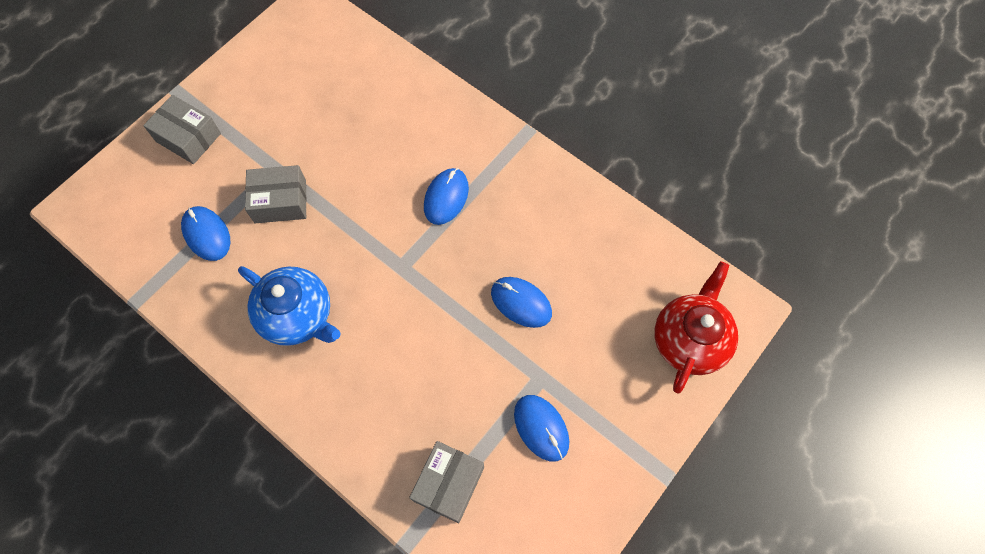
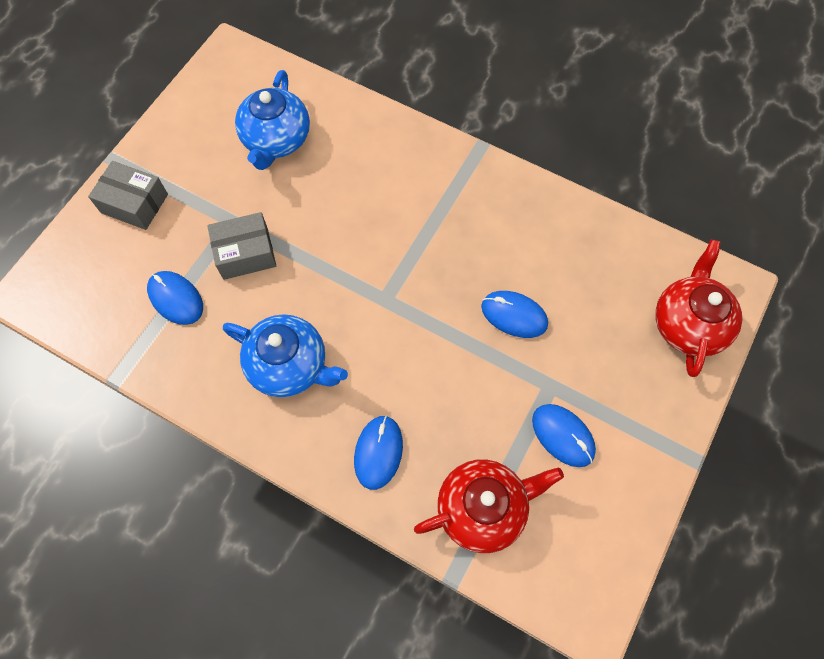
camera: 10 degrees left, 0 degrees up
(333, 96) = (276, 140): none -> blue teapot
(446, 197) = (415, 223): blue mouse -> blue mouse (378, 452)
(448, 484) = (483, 508): grey box -> red teapot

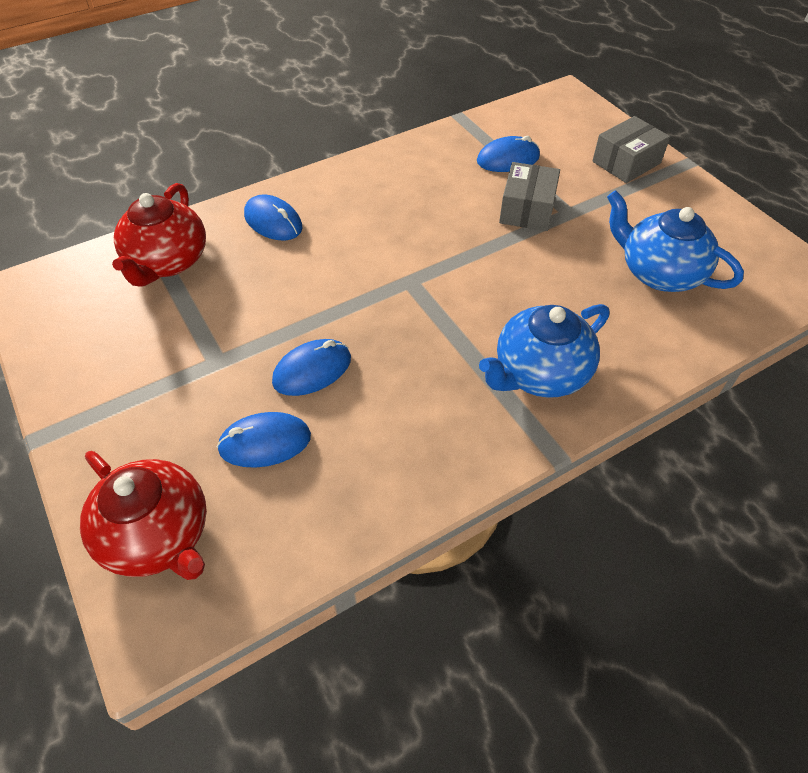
camera: 120 degrees right, 15 degrees down
(290, 365) = (393, 200): blue teapot -> blue teapot (539, 373)
(563, 436) = (165, 345): blue mouse -> blue mouse (265, 442)

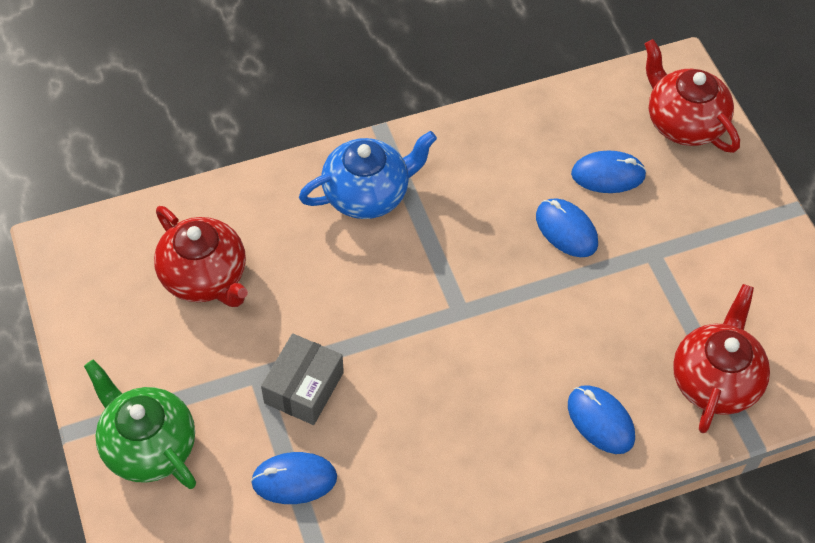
camera: 170 degrees left, 5 degrees up
(312, 370) = (566, 230): blue mouse -> blue mouse turned 75 degrees clockwise
(626, 162) = (148, 445): grey box -> green teapot
(658, 273) = (205, 277): blue teapot -> red teapot

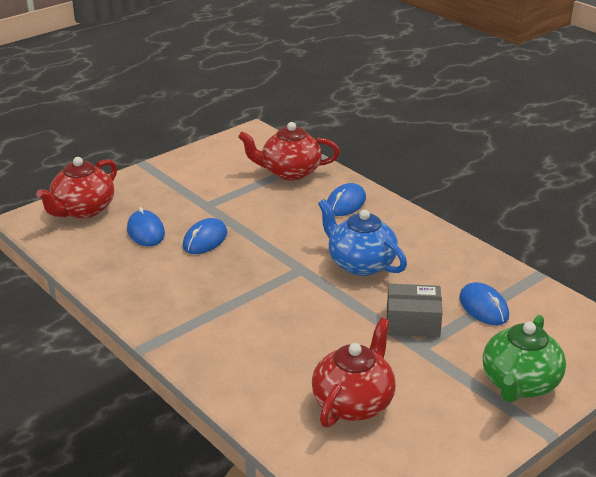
camera: 110 degrees left, 25 degrees down
(368, 194) = (219, 336): blue teapot -> blue teapot (360, 264)

